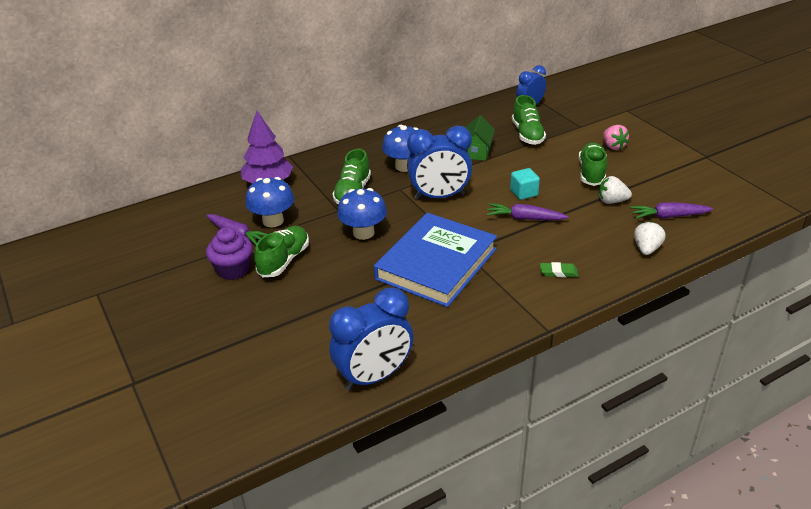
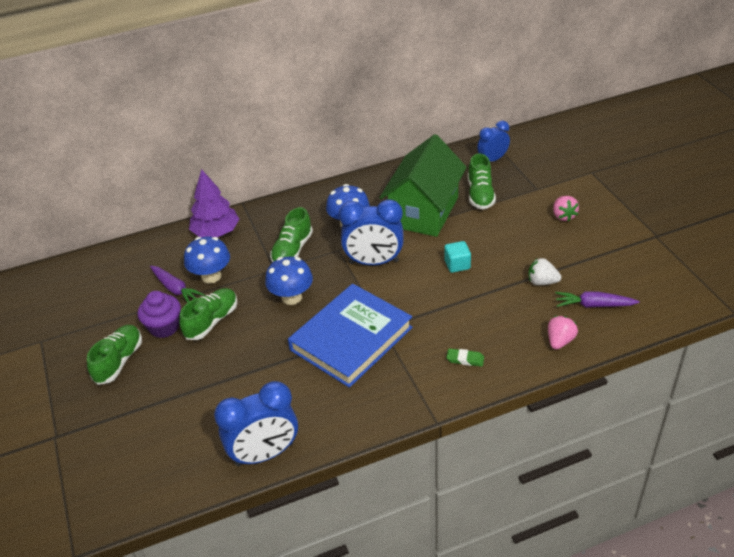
camera: 10 degrees right, 5 degrees up
(476, 151) = (424, 211): green house -> green house, size x2.15
(524, 218) = (449, 295): purple carrot -> none
(591, 173) = (531, 246): green shoe -> green shoe (119, 361)
(646, 249) = (559, 341): white strawberry -> pink strawberry

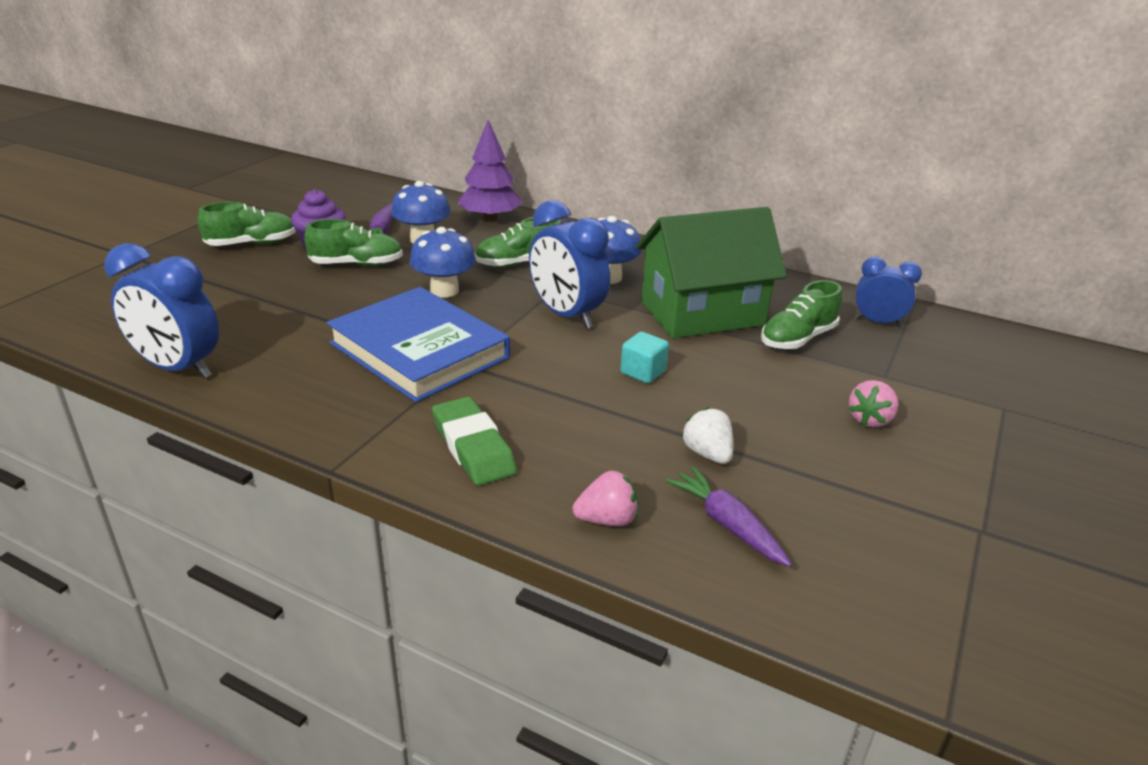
camera: 45 degrees right, 10 degrees down
(351, 338) = (419, 350): blue book -> blue book turned 45 degrees clockwise
(465, 359) = (473, 447): green eraser -> green eraser, size x1.91

